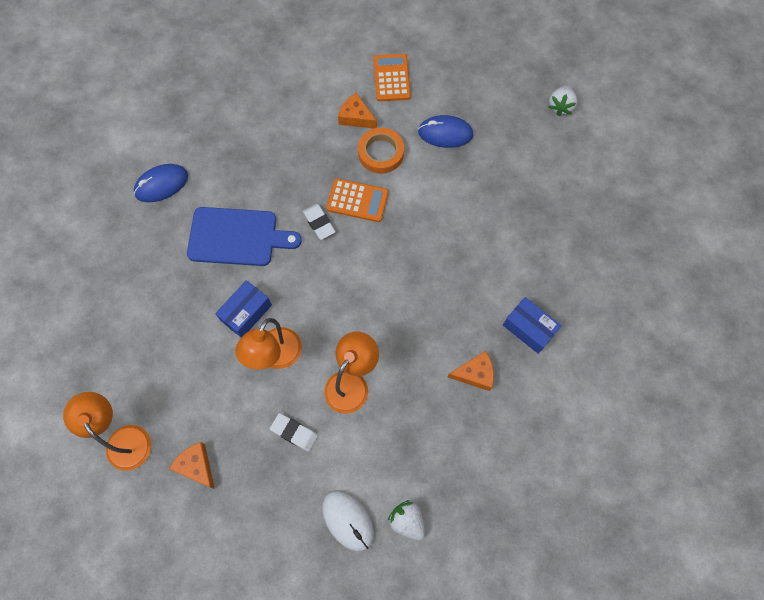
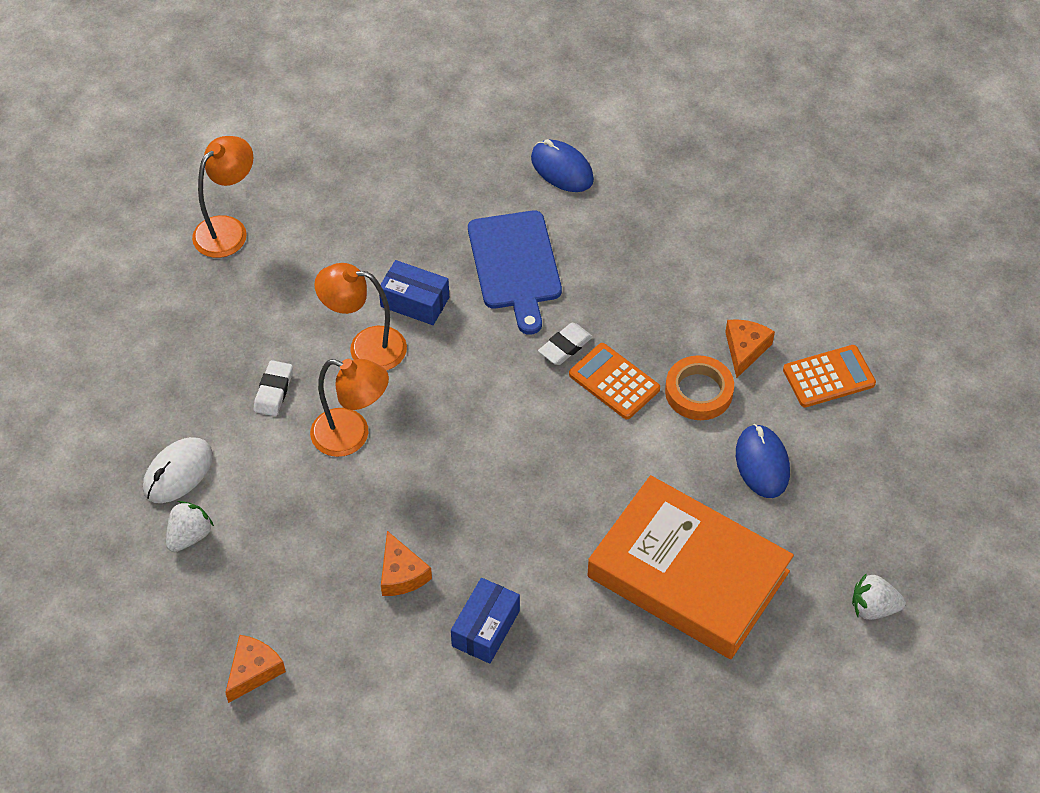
camera: 75 degrees right, 15 degrees down
(196, 466) = (211, 305): orange cheese -> orange cheese (253, 671)
(357, 200) = (614, 382): orange calculator -> orange calculator turned 135 degrees clockwise
(515, 198) = (688, 574): none -> orange book

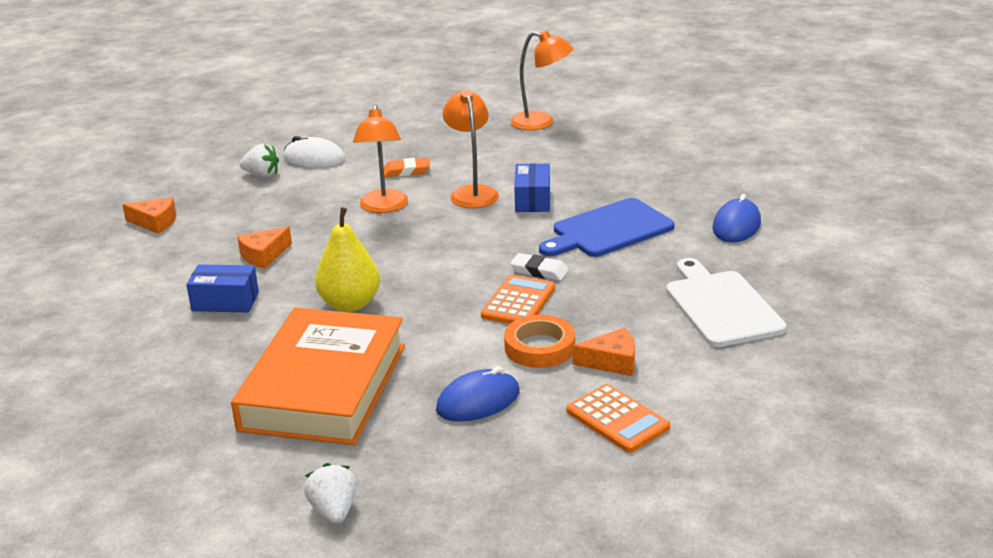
camera: 70 degrees right, 25 degrees down
(273, 391) = (406, 171): white eraser -> orange eraser
(548, 518) = (350, 304): none -> yellow pear
(695, 241) = (721, 306): none -> white cutting board

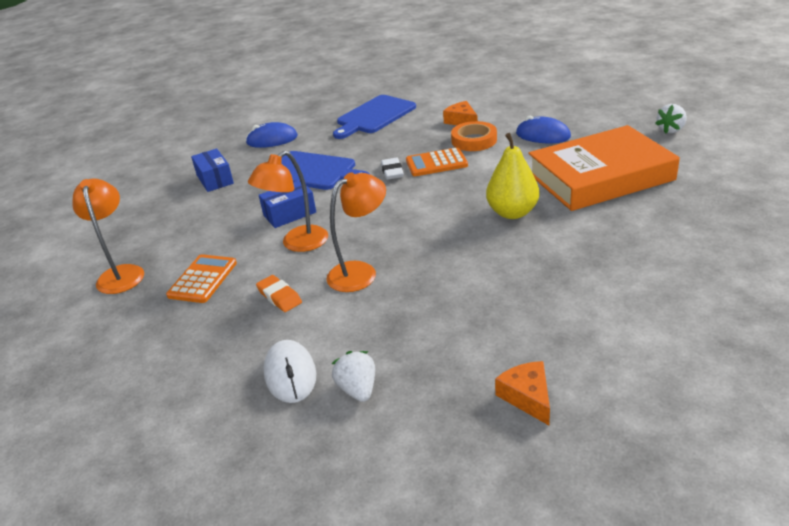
camera: 120 degrees left, 5 degrees up
(225, 301) = (580, 263): blue box -> blue box (215, 179)
(263, 255) = (500, 286): orange cheese -> none
(617, 419) = (506, 104): orange calculator -> orange calculator (202, 279)
(721, 306) = (374, 116): white cutting board -> blue cutting board

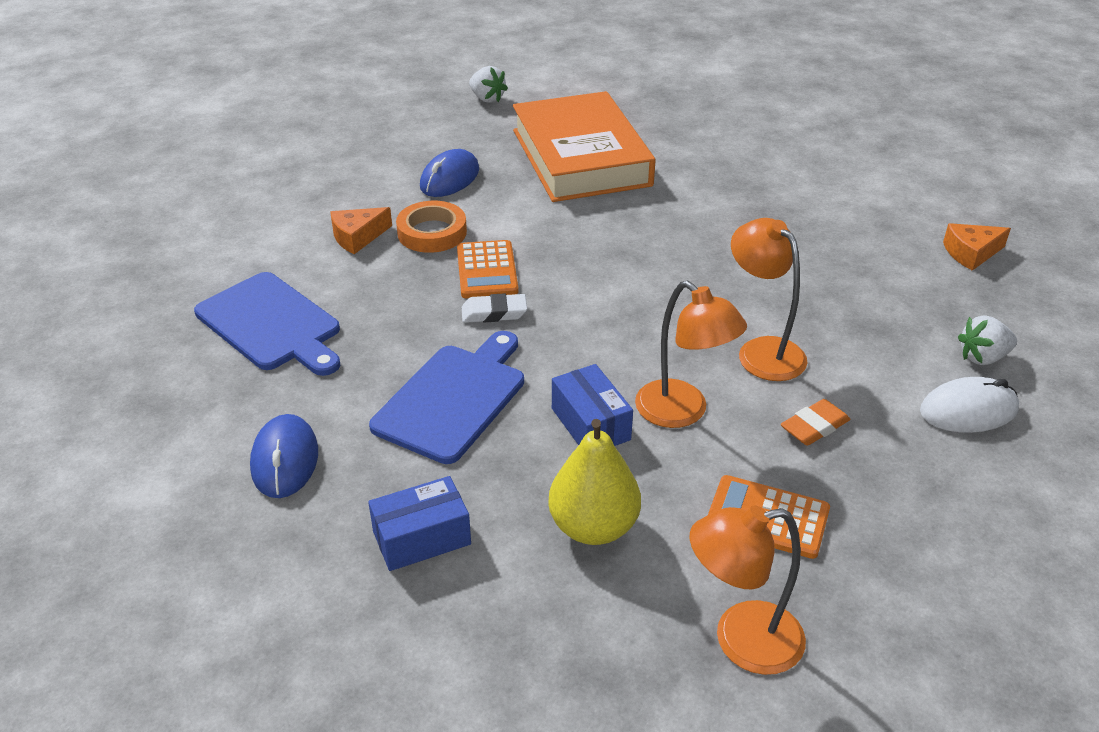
camera: 90 degrees left, 5 degrees up
(512, 212) = (645, 224): yellow pear -> yellow pear (593, 527)

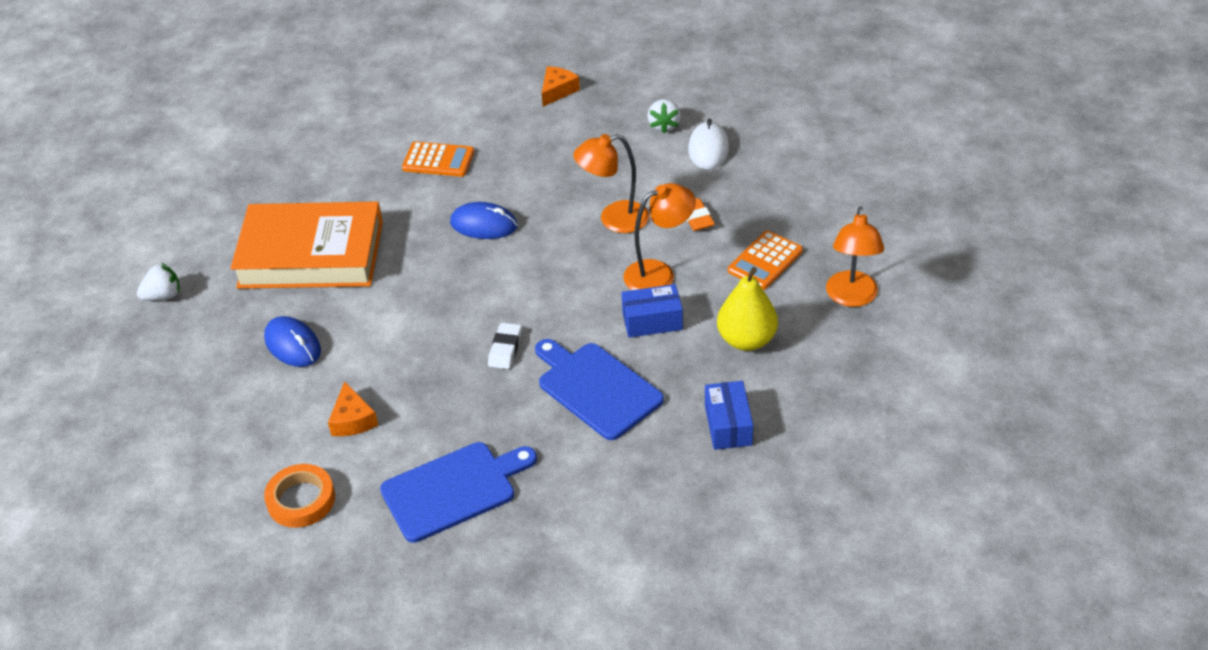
camera: 70 degrees left, 5 degrees up
(285, 460) = (625, 492): blue mouse -> blue mouse (484, 225)
(432, 232) = (373, 369): orange tape -> orange tape (301, 500)
(487, 270) = (447, 343): orange calculator -> orange calculator (438, 160)
(971, 253) = (557, 91): orange cheese -> orange cheese turned 150 degrees counterclockwise

